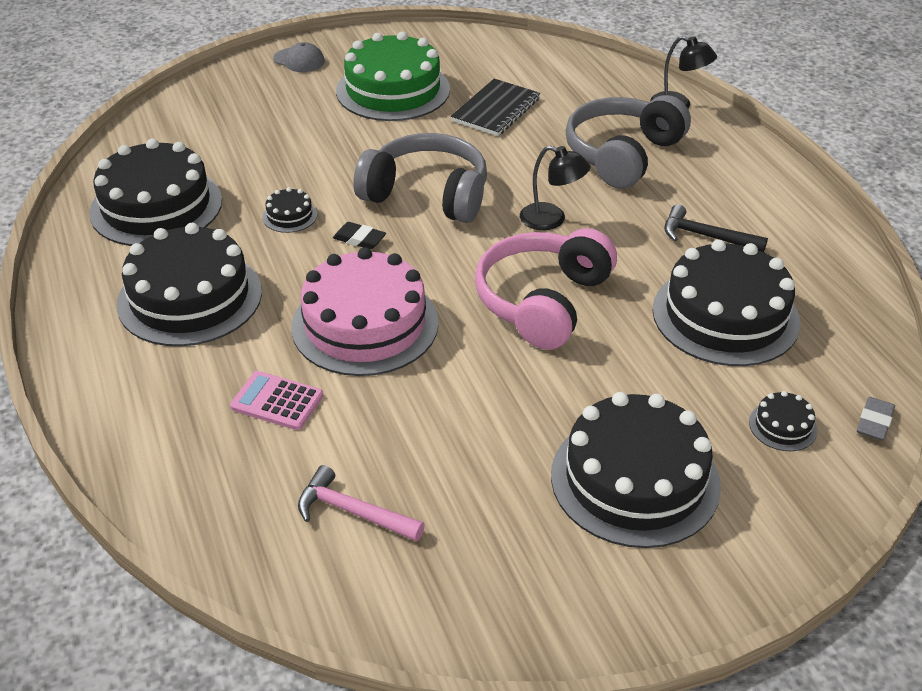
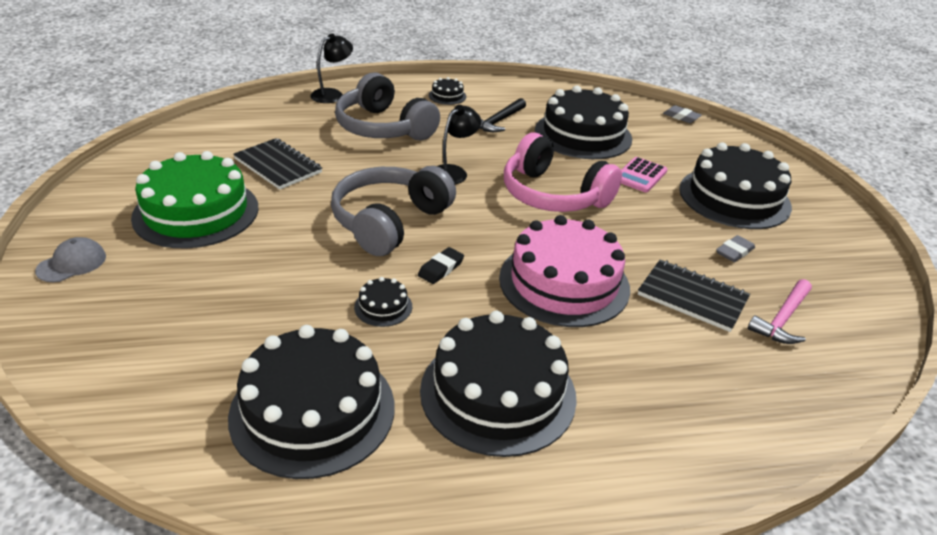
camera: 80 degrees left, 5 degrees down
(277, 401) = (659, 346): pink calculator -> pink calculator (640, 175)
(372, 429) = (692, 297): none -> black notebook
(486, 473) = (734, 252): none -> grey eraser
(783, 426) = (685, 142): black cake -> black cake (447, 96)

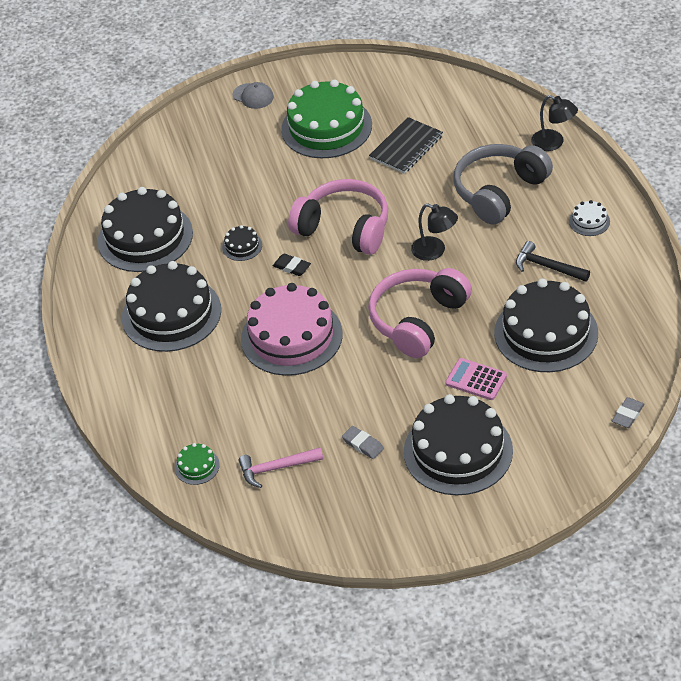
camera: 90 degrees right, 10 degrees up
(389, 222) = (344, 228): grey headphones -> pink headphones
(447, 96) = (589, 221): black cake -> white cake
(692, 297) = (291, 413): black notebook -> none
(782, 319) = (276, 468): pink hammer -> pink hammer turned 45 degrees counterclockwise
(795, 391) = (197, 466): none -> green cake

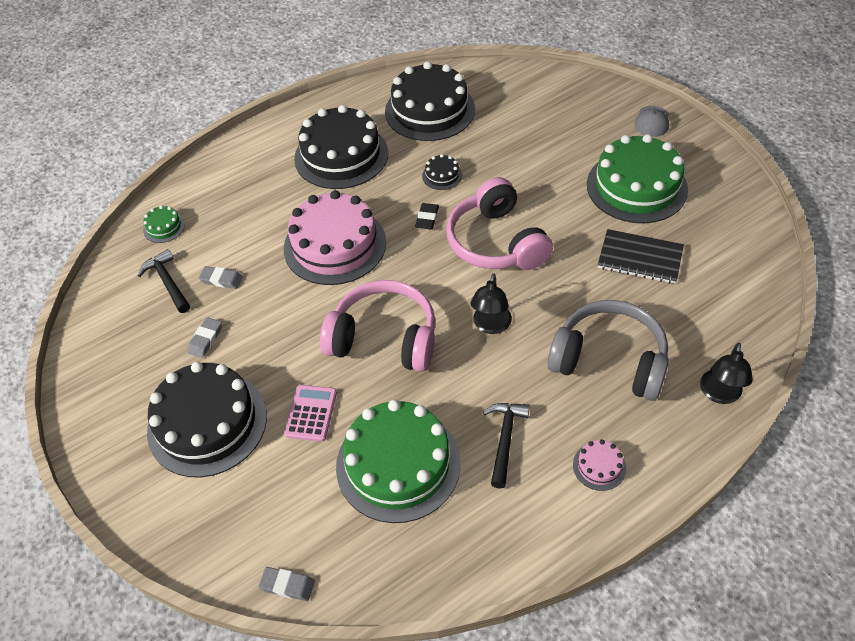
camera: 70 degrees right, 5 degrees up
(276, 468) = (168, 282): pink hammer -> black hammer
(293, 426) = (221, 279): none -> grey eraser
(344, 228) = (496, 242): pink headphones -> pink headphones turned 150 degrees clockwise
(546, 333) = (398, 464): black cake -> green cake
(589, 221) = (599, 466): white cake -> pink cake

